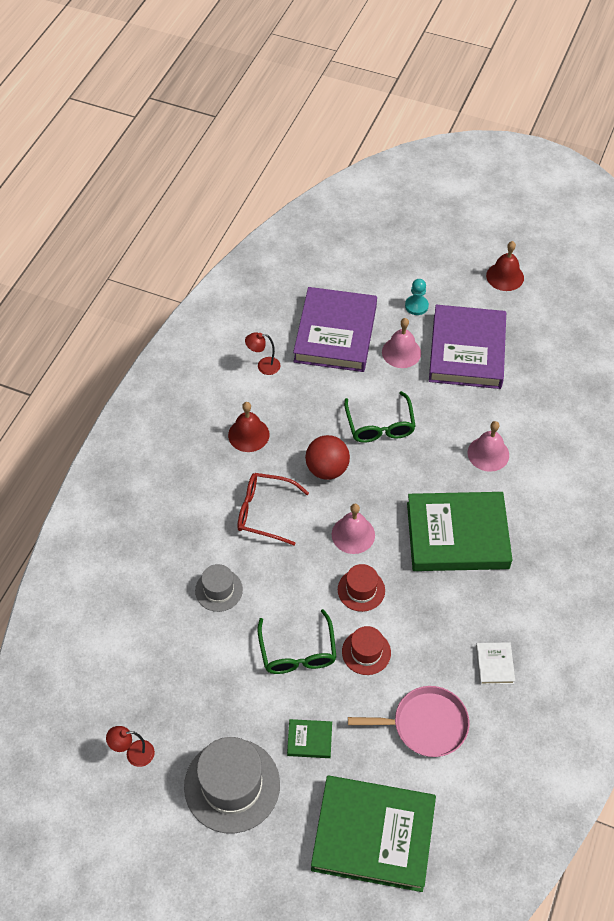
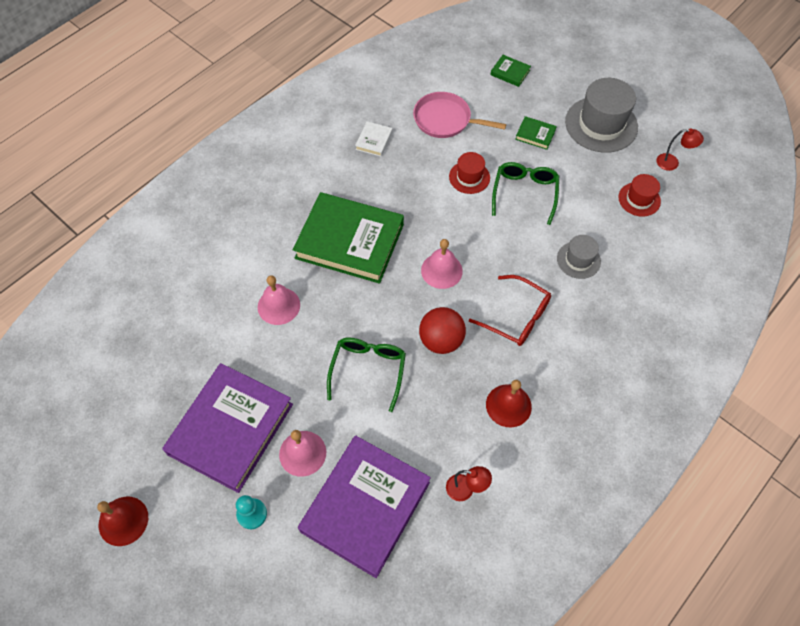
camera: 160 degrees left, 5 degrees up
(361, 590) = (454, 223): red hat -> red hat (639, 199)
(373, 835) = (510, 72): green book -> green book, size x0.41

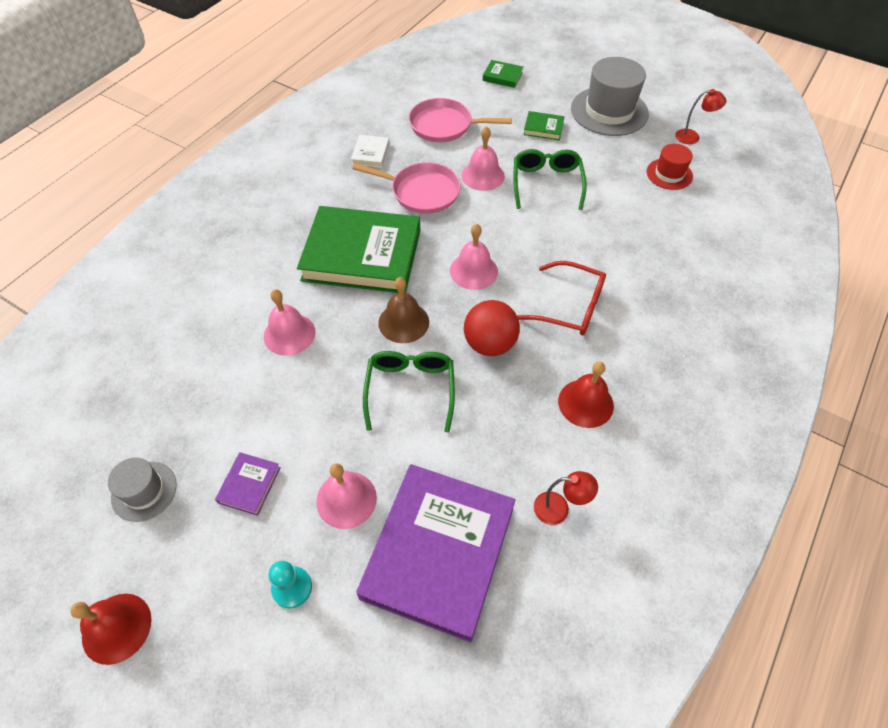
camera: 10 degrees left, 5 degrees down
(230, 429) = (249, 485): purple book -> purple book, size x0.41
(373, 309) = (403, 322): none -> brown bell
(412, 186) = (422, 192): none -> pink pan
(469, 177) = (483, 175): red hat -> pink bell
(578, 260) = (622, 240): grey hat -> grey hat (144, 491)

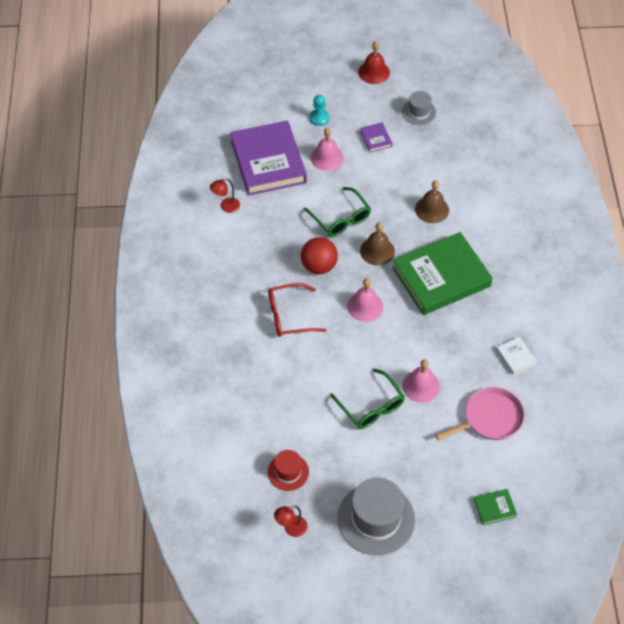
camera: 145 degrees right, 0 degrees up
(289, 334) = (432, 209): pink bell -> brown bell
(422, 192) = (449, 346): pink pan -> none
(543, 128) = (414, 464): green book -> none
(585, 403) = (244, 263): red bell -> none

